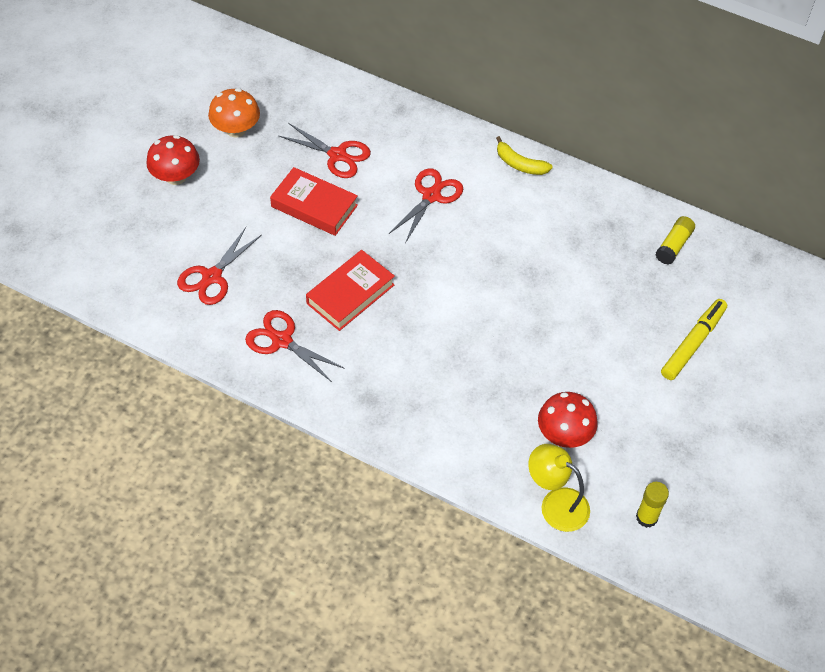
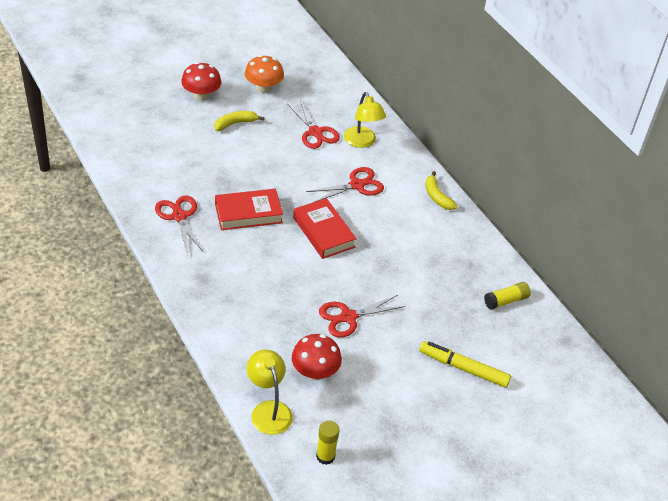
camera: 30 degrees right, 10 degrees down
(212, 277) = (170, 159): red scissors -> red scissors (348, 317)
(243, 191) = (235, 123): none -> yellow banana
(314, 206) = (272, 153): red book -> red book (323, 232)
(394, 140) = (362, 142): none -> yellow lamp
(693, 343) = (463, 368): yellow marker -> yellow marker turned 135 degrees counterclockwise

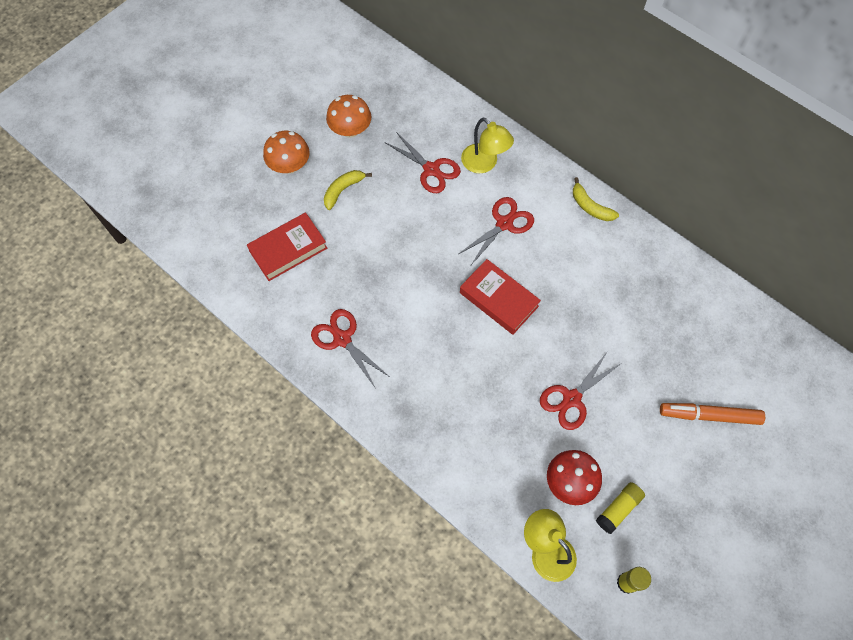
camera: 15 degrees left, 20 degrees up
(201, 95) = (289, 165): red mushroom -> orange mushroom
(248, 213) = (411, 305): red book -> red book (288, 249)
(463, 368) = (709, 415): yellow marker -> orange marker
(506, 301) = (713, 313): yellow glue stick -> yellow glue stick (618, 509)

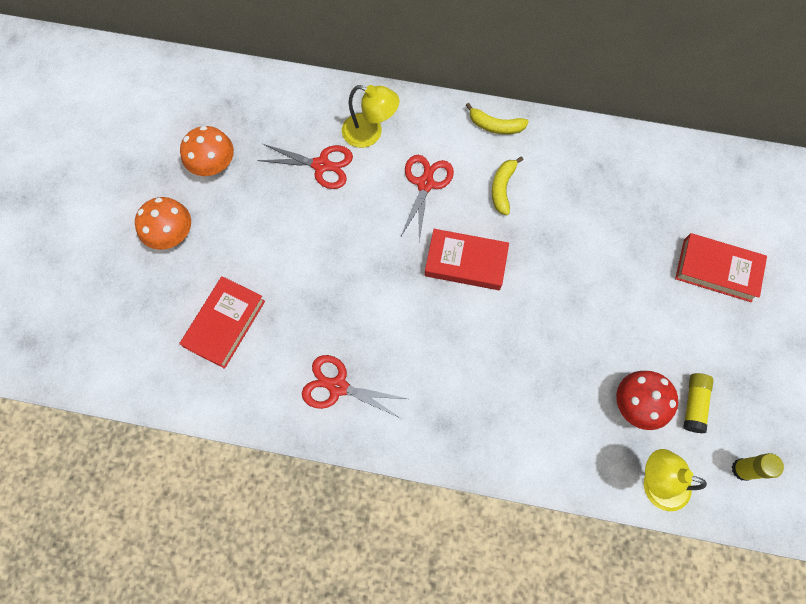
camera: 30 degrees left, 5 degrees up
(343, 190) = (244, 232): yellow banana -> yellow banana (502, 188)
(571, 399) = (590, 323): red scissors -> none
(709, 415) = (717, 270): orange marker -> red book

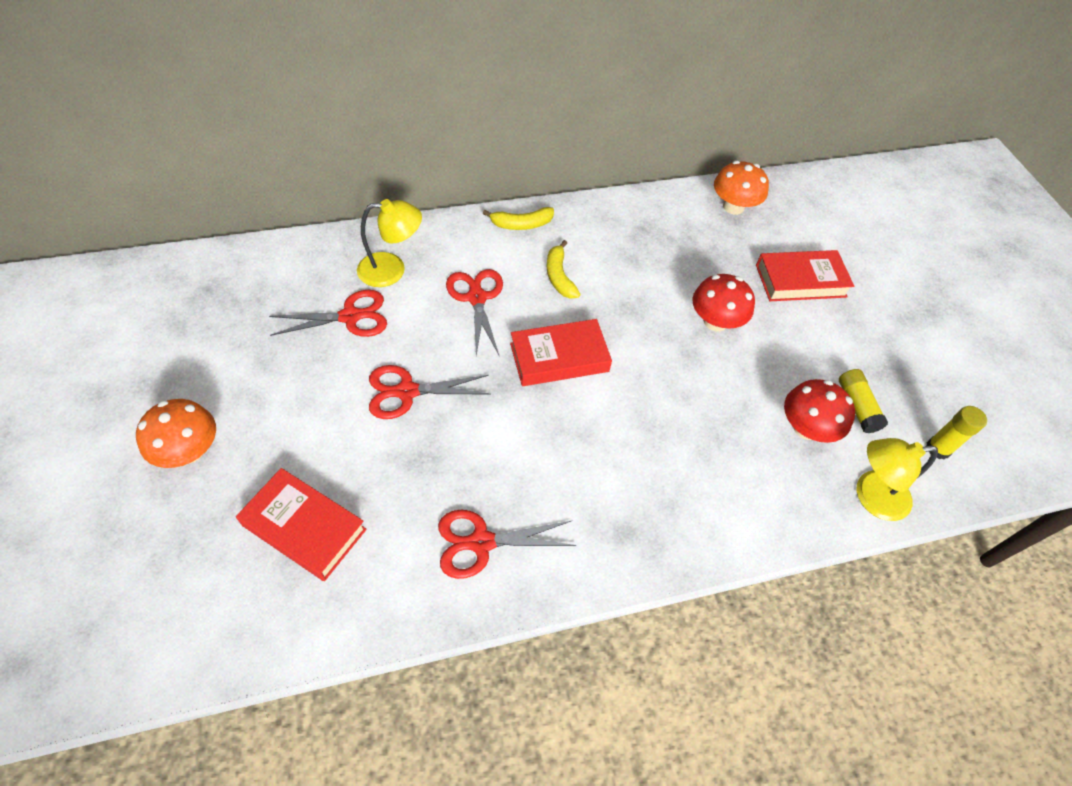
camera: 30 degrees left, 15 degrees down
(213, 165) = (215, 357): orange mushroom -> orange mushroom (733, 207)
(225, 324) = (304, 527): red book -> red book turned 60 degrees counterclockwise
(336, 246) = (406, 392): none -> red scissors
(614, 280) = (715, 321): none -> red mushroom

